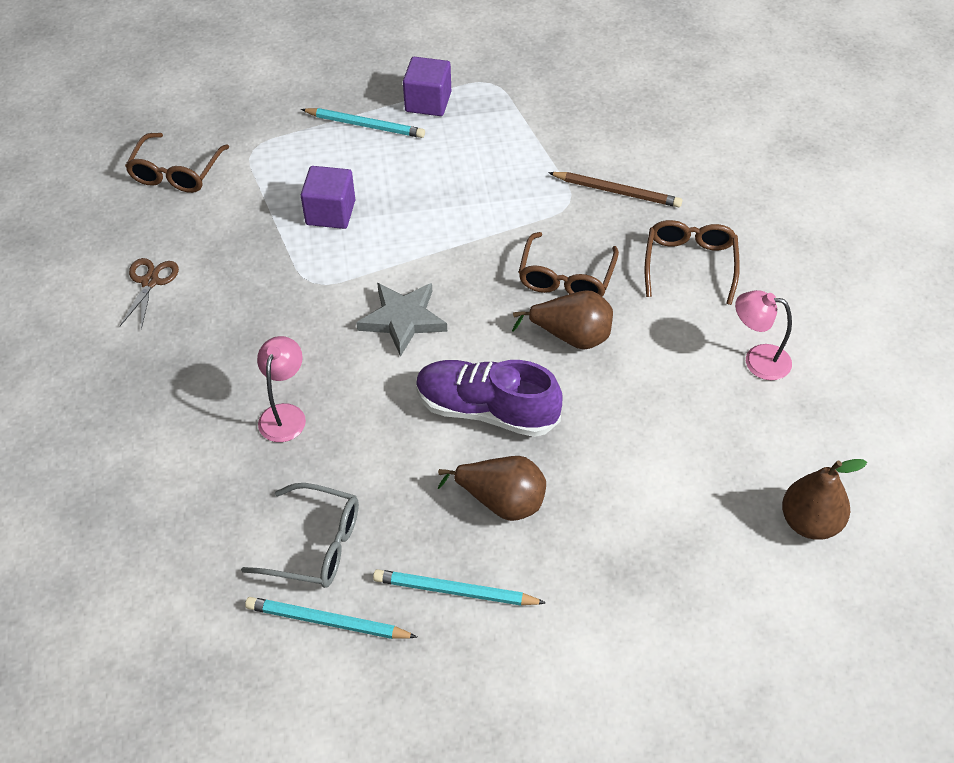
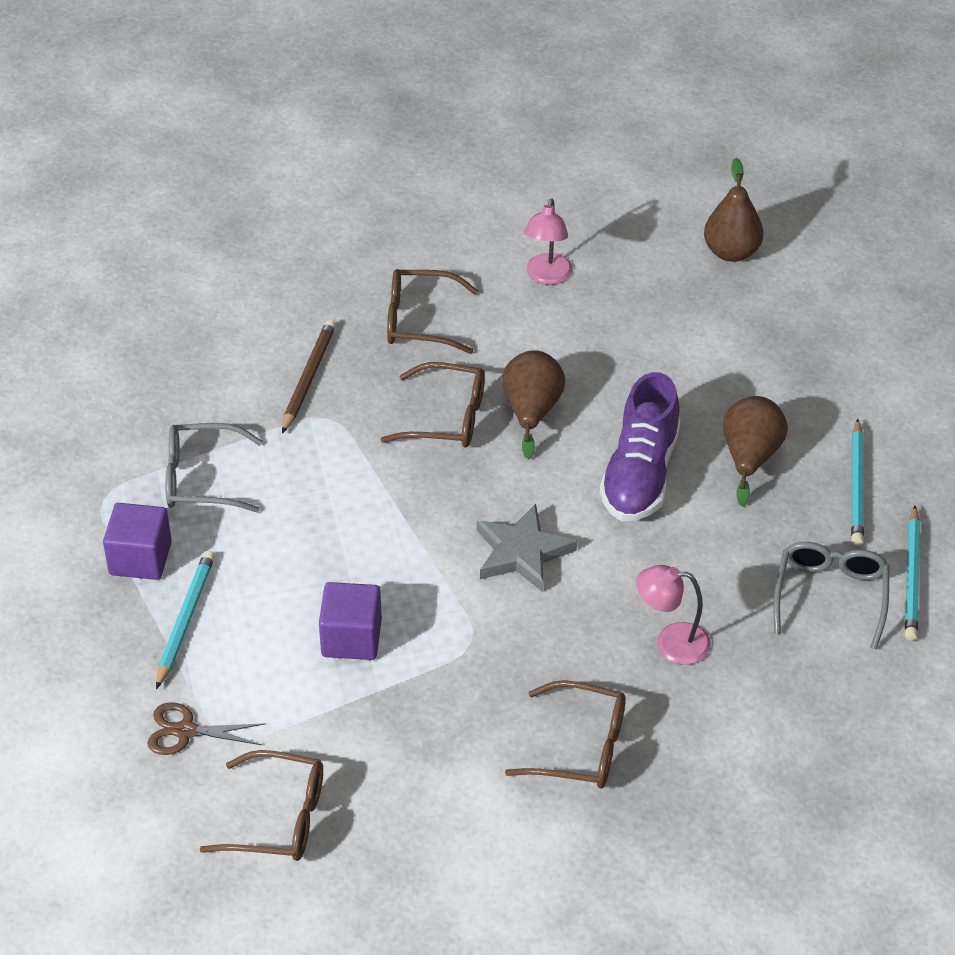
camera: 95 degrees left, 5 degrees down
(150, 282) = (484, 809): brown scissors -> brown scissors (186, 731)
(191, 344) = (581, 747): none -> brown glasses
(505, 131) = (201, 479): none -> grey glasses

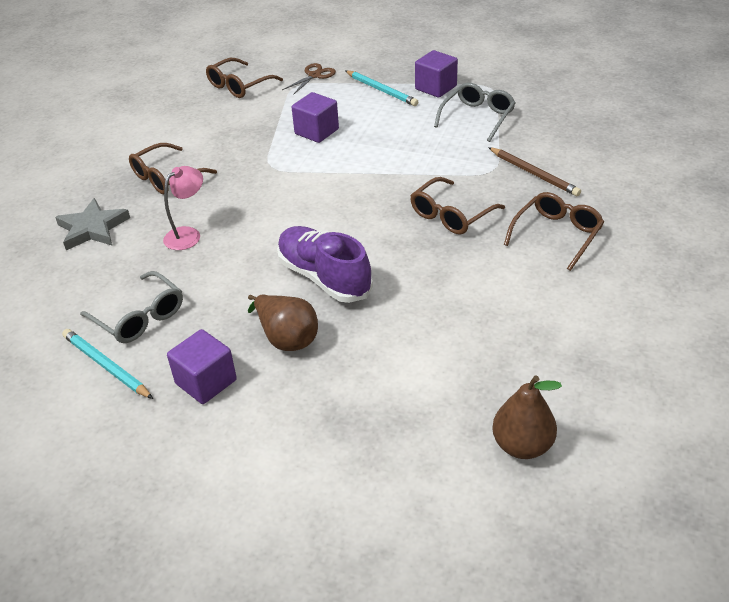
camera: 125 degrees right, 5 degrees down
(522, 552) = (312, 205): grey star -> grey star (92, 228)
(531, 411) = (425, 252): brown pear -> none
(547, 276) = (565, 315): pink lamp -> none
(856, 486) = (206, 382): turquoise pencil -> purple cube

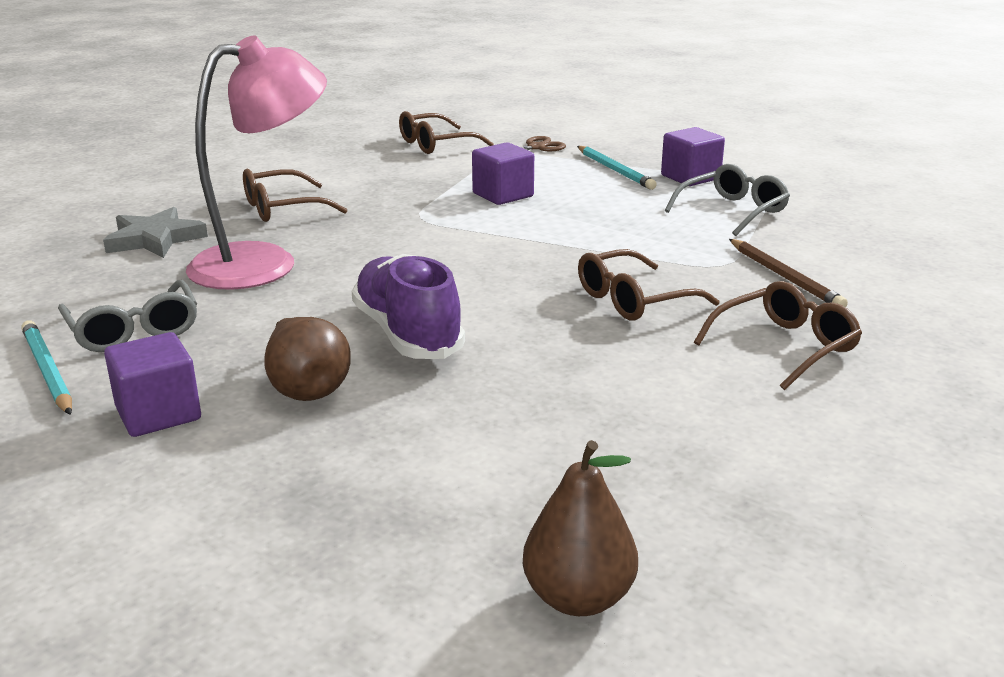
camera: 15 degrees right, 15 degrees down
(188, 234) = (264, 262): pink lamp -> pink lamp, size x2.04

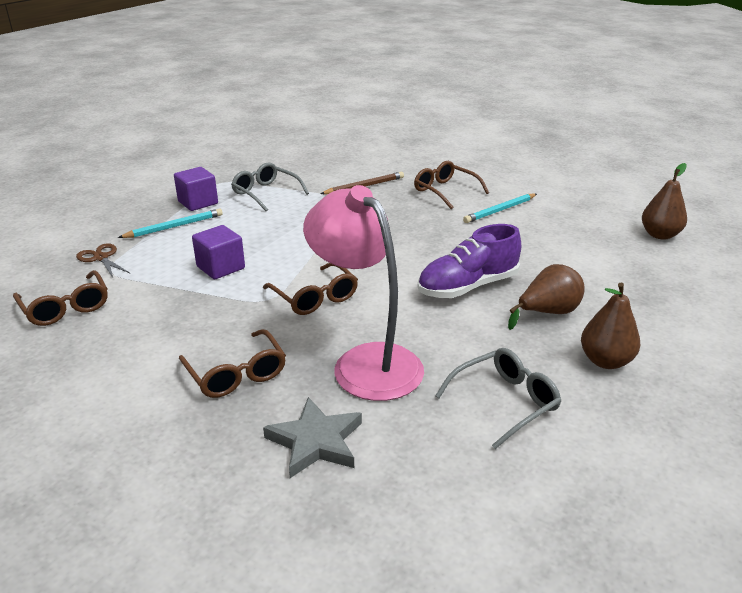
camera: 95 degrees left, 5 degrees up
(48, 371) = (583, 428): turquoise pencil -> turquoise pencil (500, 210)
(158, 413) = (605, 361): purple cube -> brown pear
(633, 300) = (402, 223): brown glasses -> brown glasses (315, 298)

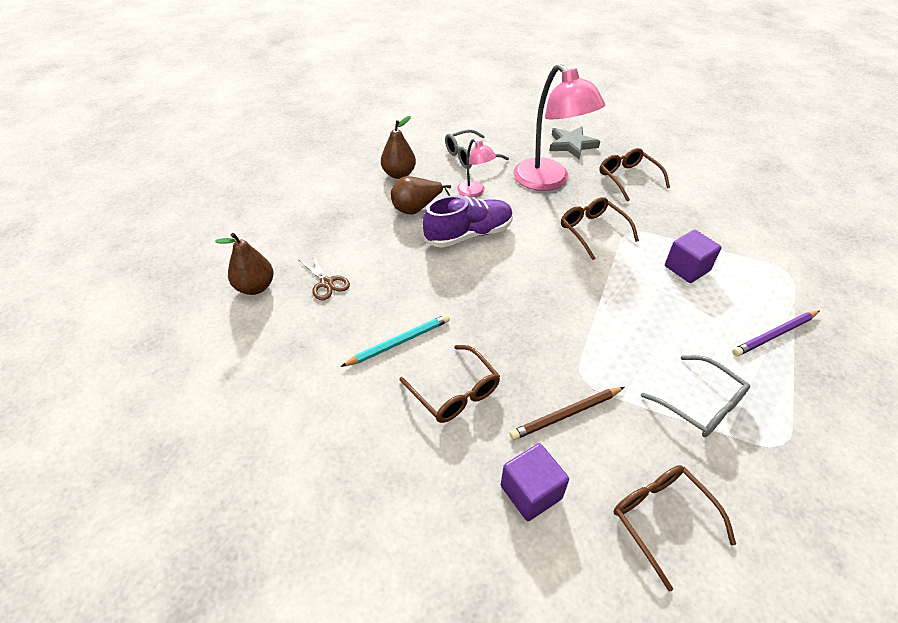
camera: 175 degrees left, 15 degrees up
(66, 307) = (786, 233): brown glasses -> brown glasses (661, 518)
(101, 258) = (811, 288): brown scissors -> brown scissors (326, 283)
(174, 227) = (774, 334): turquoise pencil -> purple pencil
(198, 202) = (780, 386): purple cube -> purple cube (531, 492)
(476, 339) = (475, 192): none -> pink lamp

